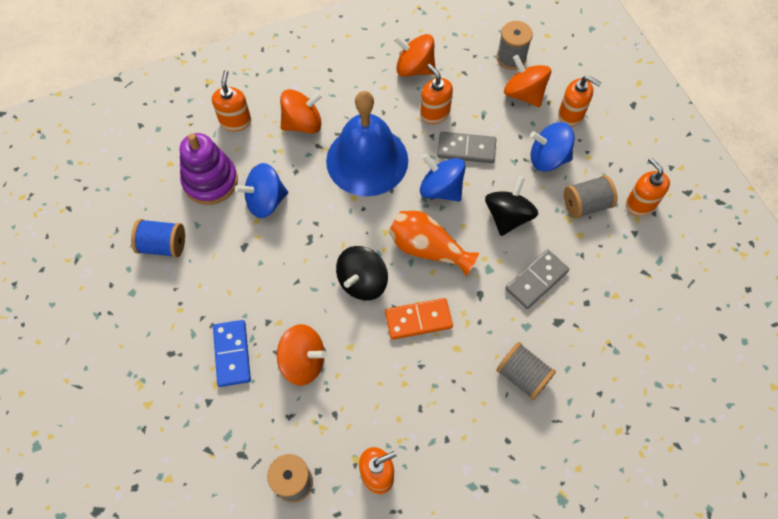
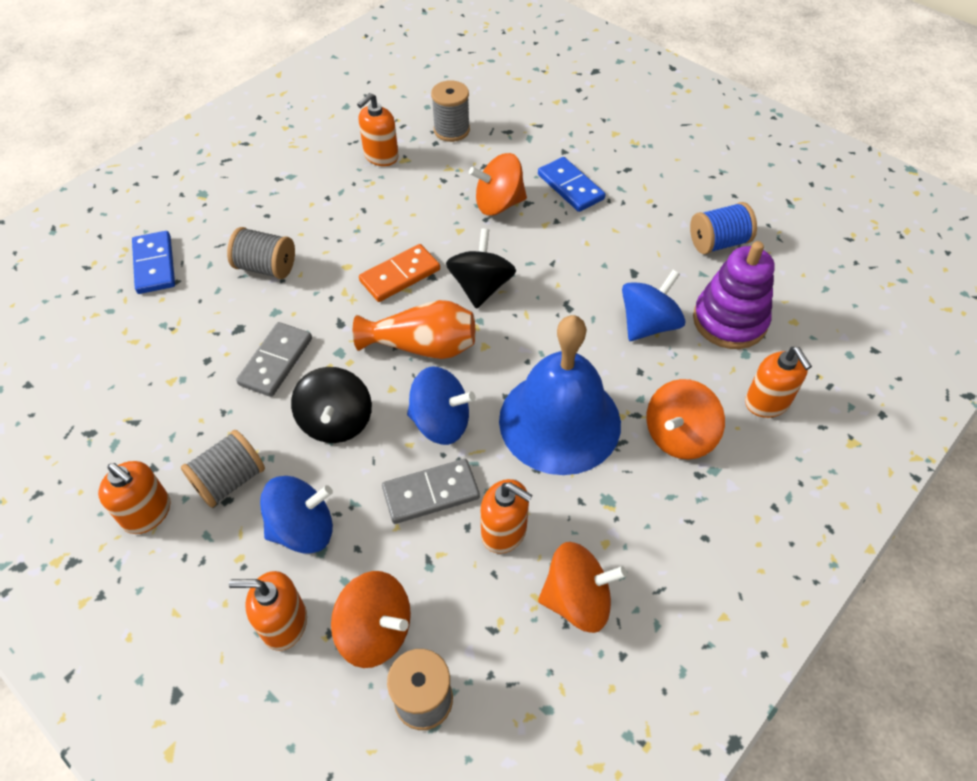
camera: 155 degrees right, 10 degrees down
(616, 421) = (155, 265): none -> blue domino

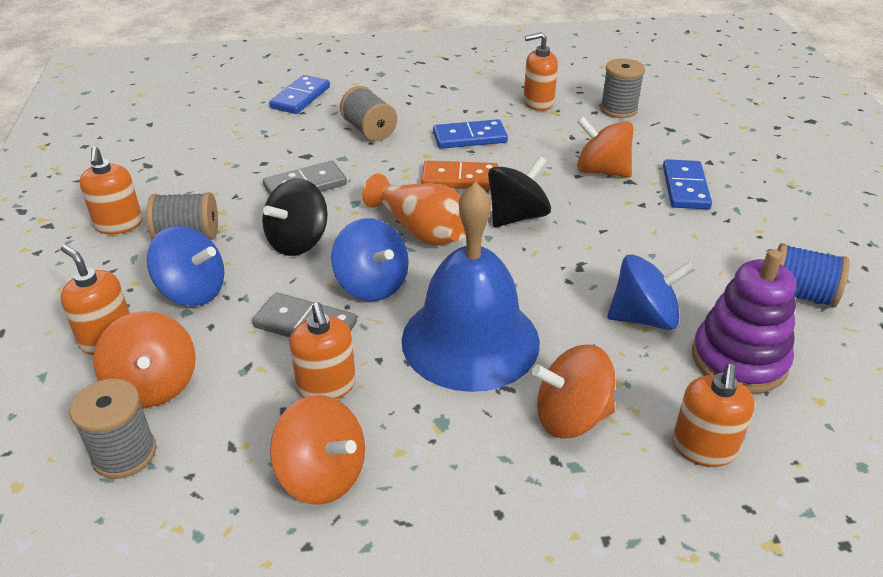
camera: 40 degrees right, 15 degrees down
(363, 226) = (470, 138): none -> blue domino

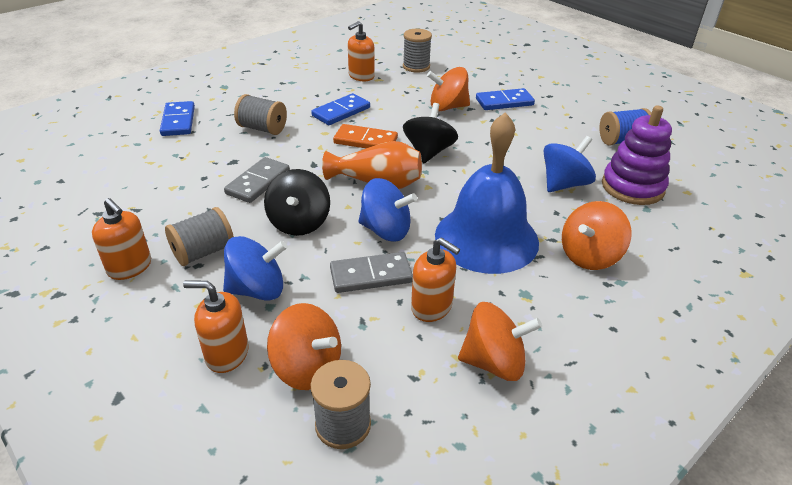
camera: 35 degrees left, 0 degrees up
(460, 179) = (365, 141): orange domino -> orange domino turned 45 degrees clockwise
(685, 187) = (504, 102): blue domino -> blue domino turned 75 degrees counterclockwise
(703, 448) = (666, 241): orange soap dispenser -> none

